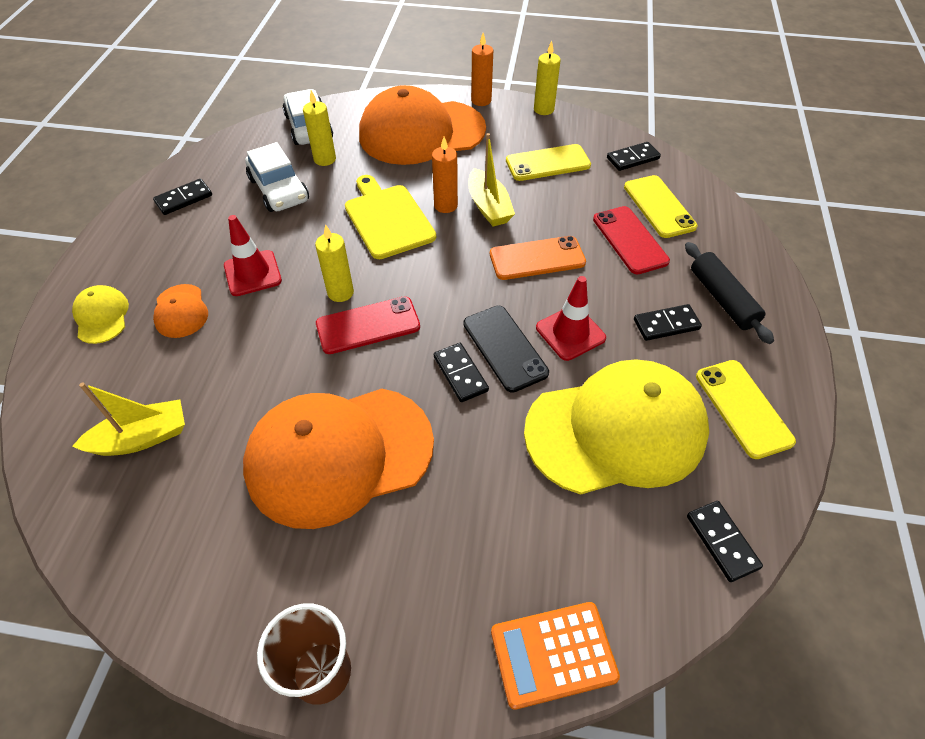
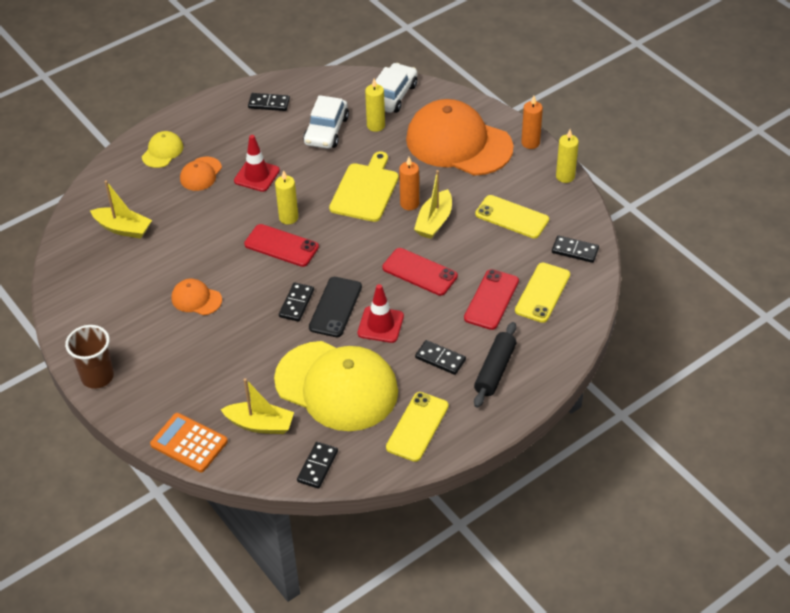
camera: 45 degrees right, 5 degrees down
(339, 455) = (196, 299): orange cap -> orange cap, size x0.43
(537, 258) = (419, 272): orange phone -> red phone
(600, 547) = (260, 424): none -> yellow boat

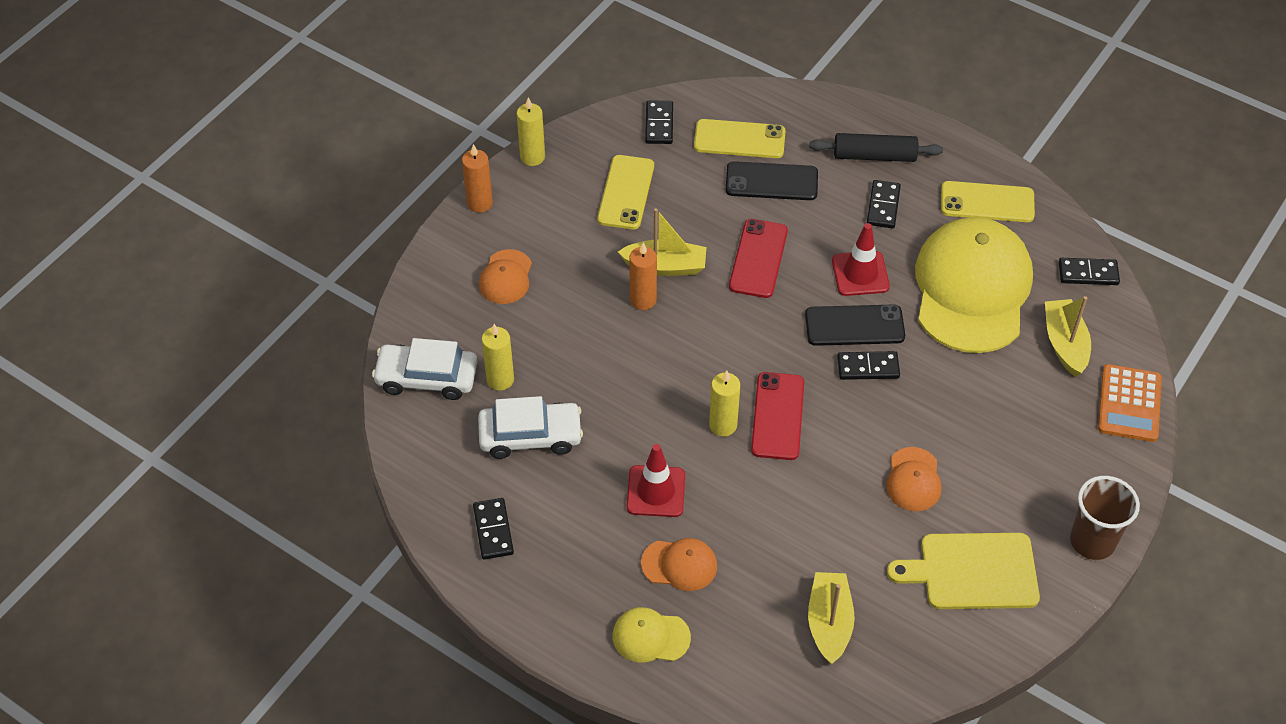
camera: 110 degrees left, 5 degrees up
(365, 190) = (636, 354): yellow cutting board -> yellow cutting board (972, 571)
(458, 143) = (506, 277): orange cap -> orange cap, size x0.43
(491, 300) = (771, 181): red phone -> black phone

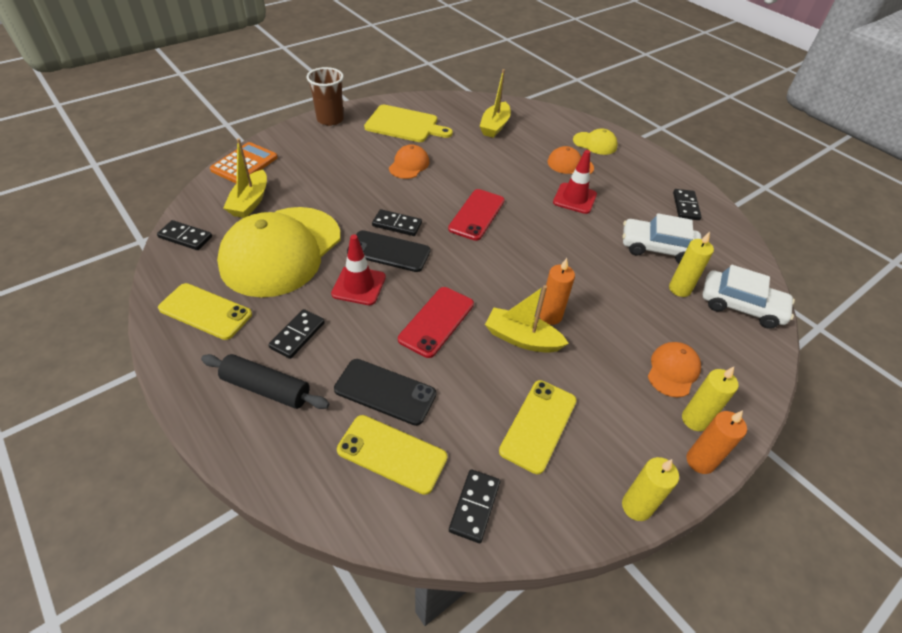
camera: 165 degrees left, 5 degrees down
(723, 425) = (517, 219): yellow candle -> yellow candle (695, 420)

